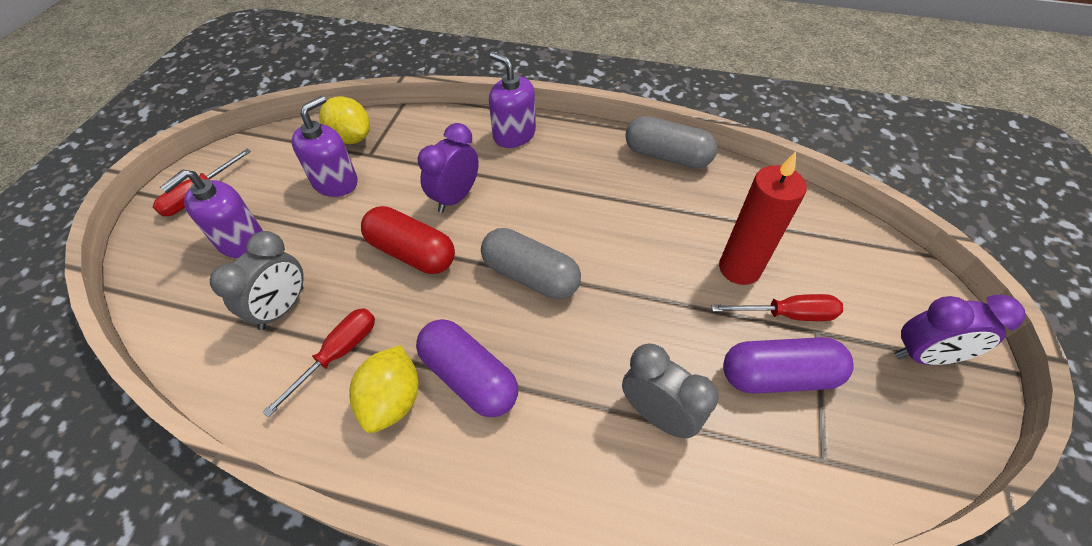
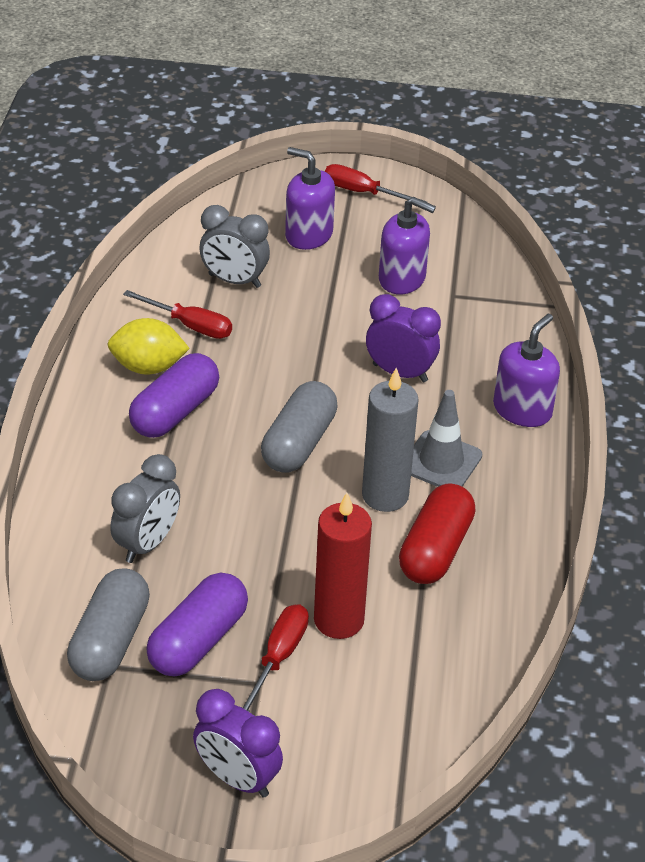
camera: 80 degrees right, 10 degrees down
(351, 138) = (476, 276): yellow lemon -> none
(412, 253) = (314, 352): red capsule -> red capsule (435, 550)
(564, 186) = (441, 461): none -> grey traffic cone
(600, 224) = (385, 495): none -> grey candle
(667, 156) = (521, 559): grey capsule -> grey capsule (110, 640)
(778, 376) = (198, 640): purple capsule -> purple capsule turned 45 degrees clockwise
(787, 314) = (278, 658): red screwdriver -> red screwdriver turned 150 degrees counterclockwise
(924, 355) = (237, 778): purple clock -> purple clock turned 45 degrees counterclockwise

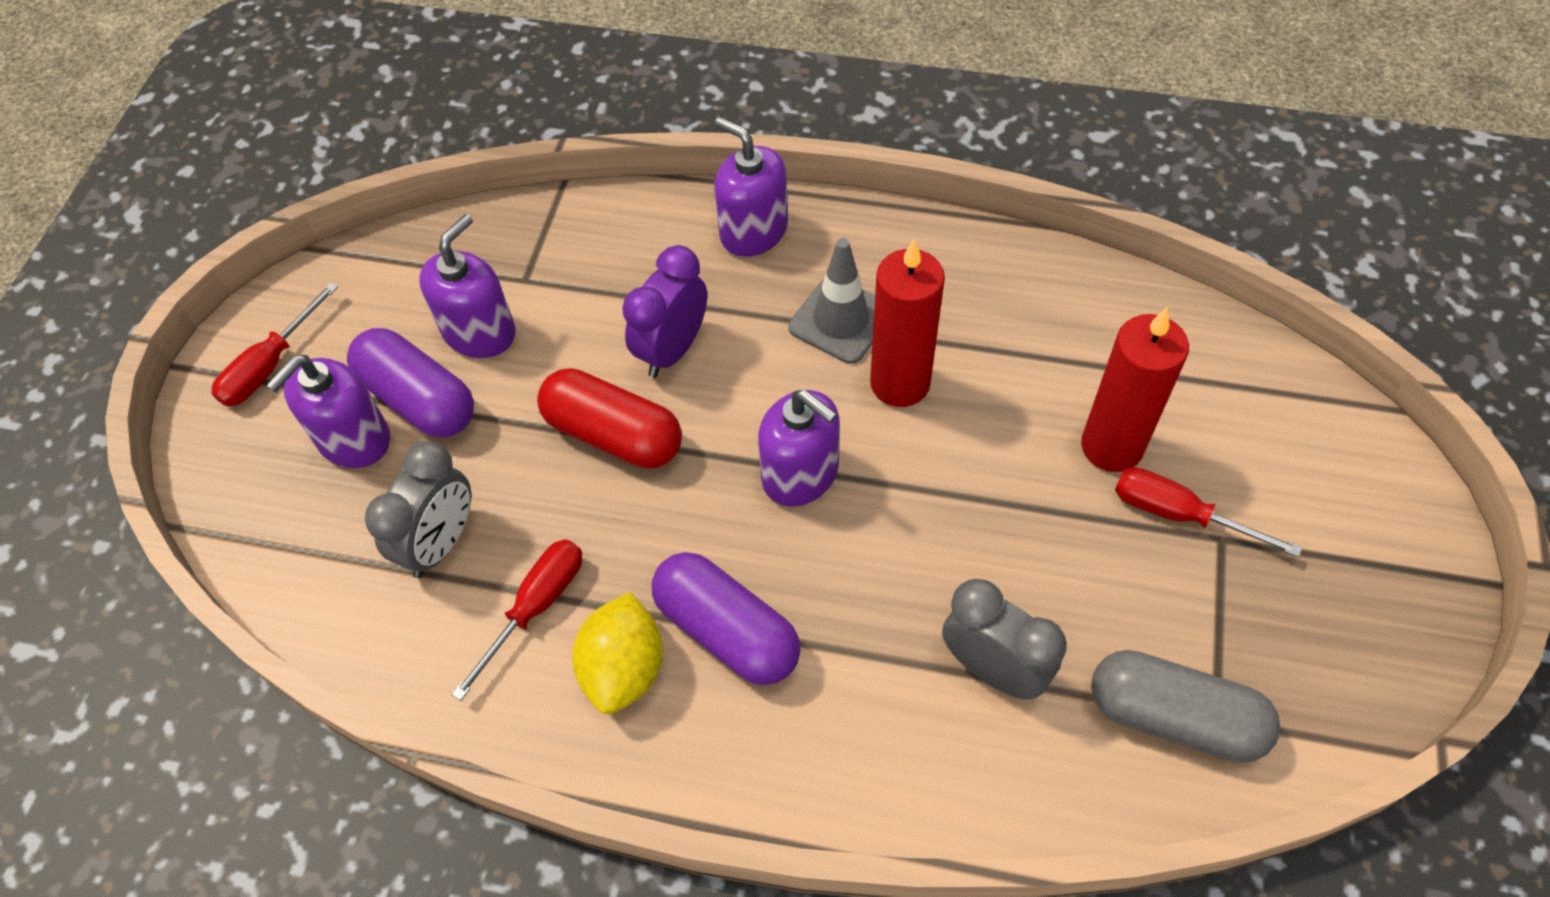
camera: 80 degrees left, 15 degrees up
(198, 640) = (1162, 606): purple capsule -> purple capsule (419, 399)
(237, 778) = (1370, 566): purple clock -> none
(299, 443) = (800, 474): grey capsule -> purple soap dispenser
(385, 495) = (900, 383): grey candle -> red candle
(435, 550) = (991, 339): red capsule -> red capsule (613, 434)

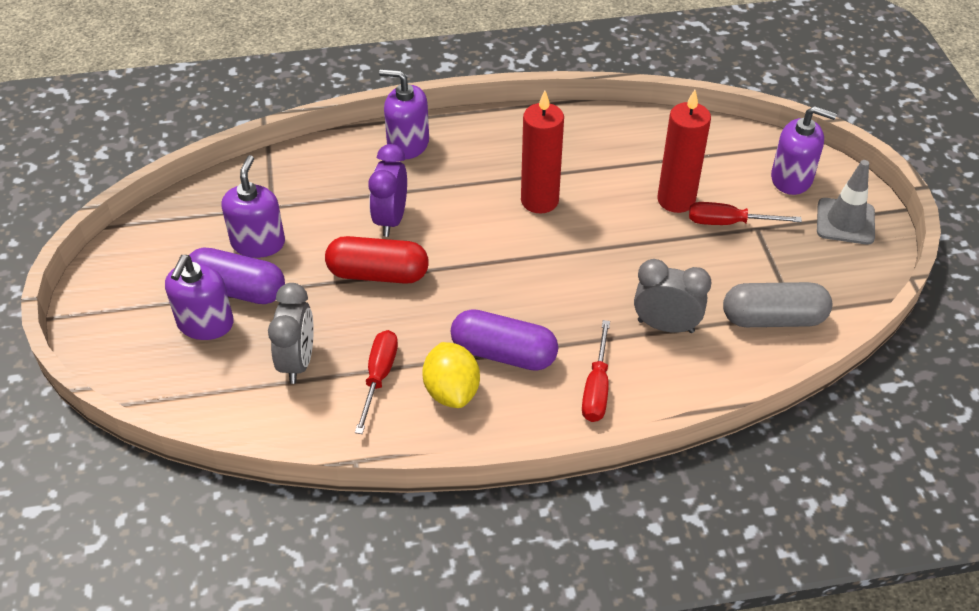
camera: 25 degrees left, 10 degrees down
(270, 365) = (121, 299): red screwdriver -> red screwdriver (597, 388)
(800, 474) = (505, 262): purple soap dispenser -> purple soap dispenser (791, 178)
(841, 320) = (487, 177): grey traffic cone -> grey traffic cone (845, 221)

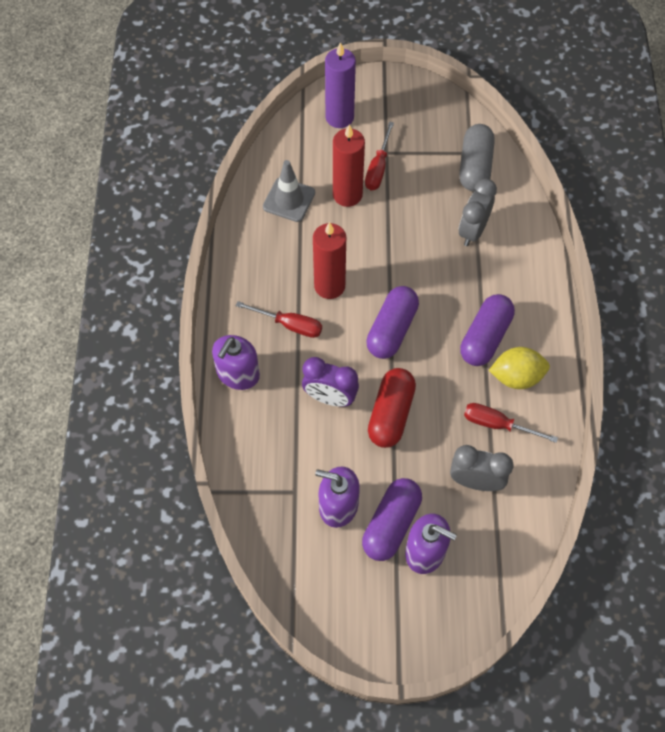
camera: 80 degrees left, 15 degrees up
(493, 262) = (392, 330): none -> purple capsule
(597, 388) = (523, 284): red screwdriver -> red screwdriver (289, 325)
(791, 178) = (339, 117): purple soap dispenser -> purple candle
(845, 221) = (390, 99): grey traffic cone -> grey traffic cone (289, 200)

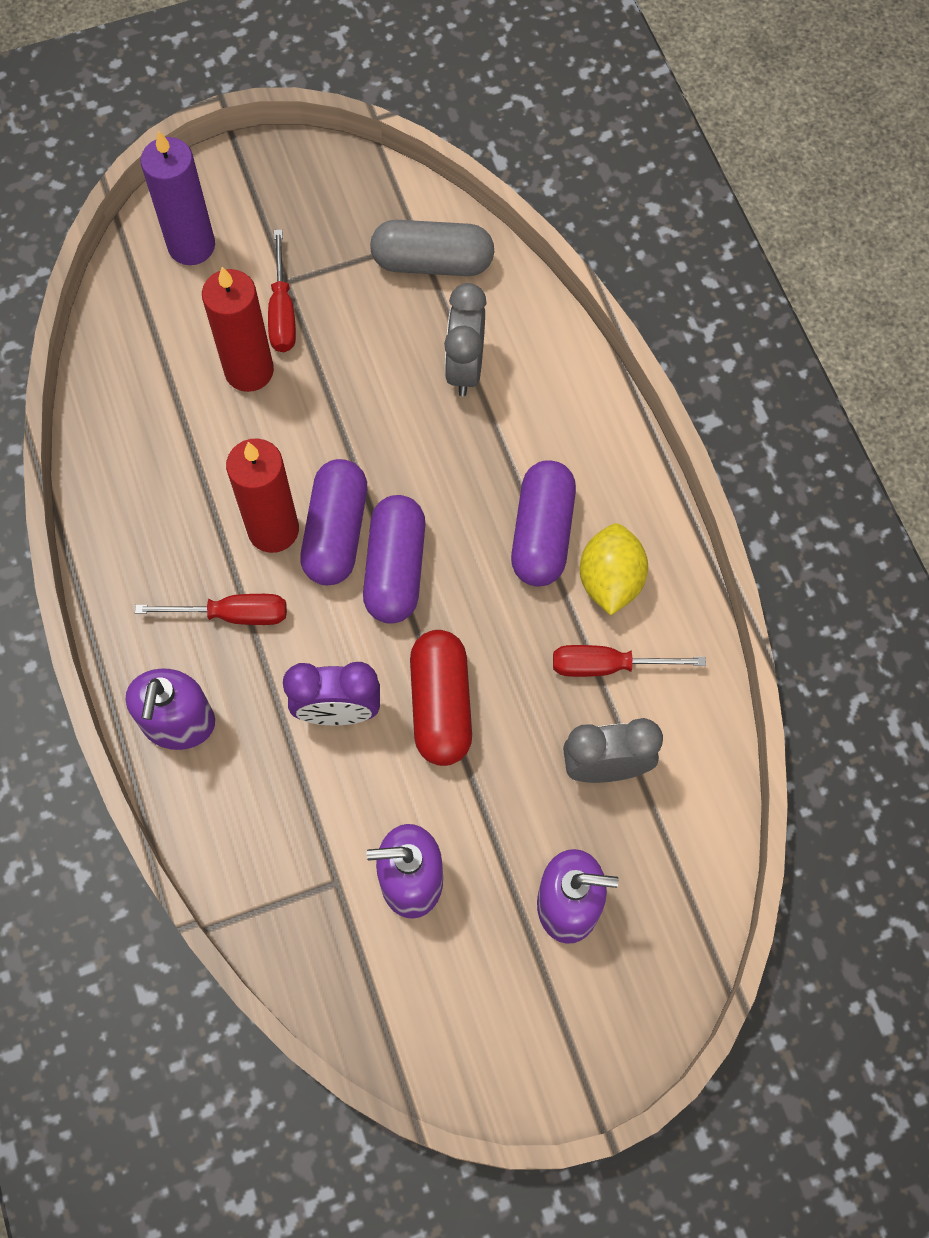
camera: 20 degrees left, 5 degrees up
(289, 200) = (158, 408): grey traffic cone -> none
(391, 524) = (502, 880): purple capsule -> purple capsule (336, 532)
(475, 166) = (432, 262): grey capsule -> grey capsule turned 75 degrees counterclockwise
(516, 377) = (610, 581): yellow lemon -> yellow lemon turned 60 degrees counterclockwise

